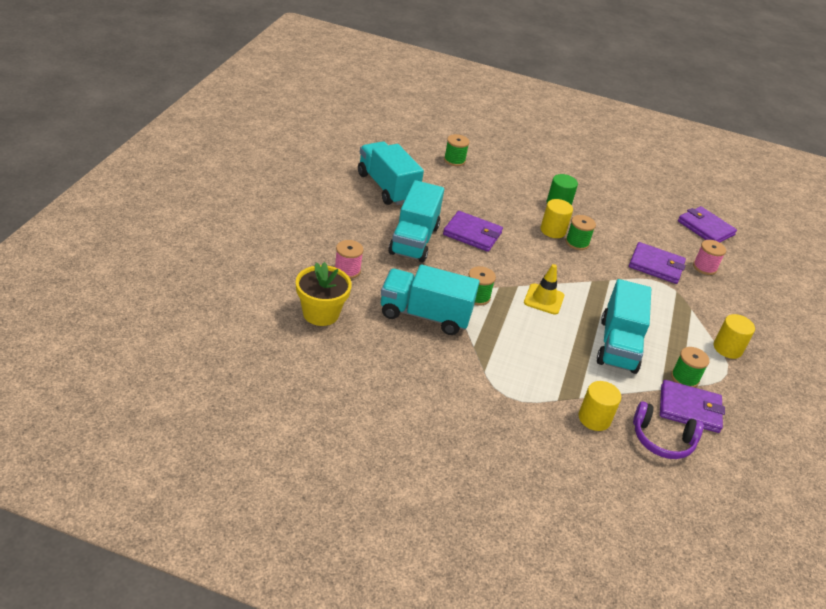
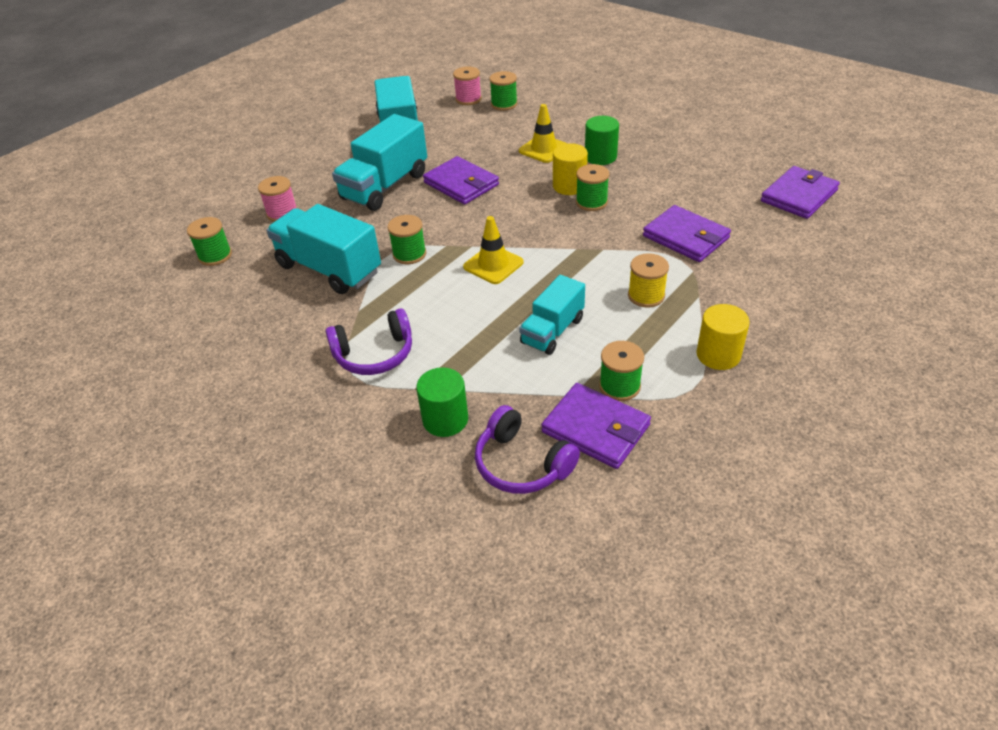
camera: 30 degrees right, 5 degrees up
(321, 313) = (215, 256): yellow flower pot -> green spool
(511, 379) = (374, 354): none -> purple headphones
(513, 200) = (543, 149): none -> yellow traffic cone
(594, 418) = (445, 420): yellow cylinder -> green cylinder
(618, 345) = (552, 331): turquoise truck -> turquoise truck, size x0.62
(659, 312) = (646, 295): none -> yellow spool
(704, 267) = (760, 245): pink spool -> pink spool (468, 99)
(705, 228) = (799, 195): purple wallet -> purple wallet turned 60 degrees clockwise

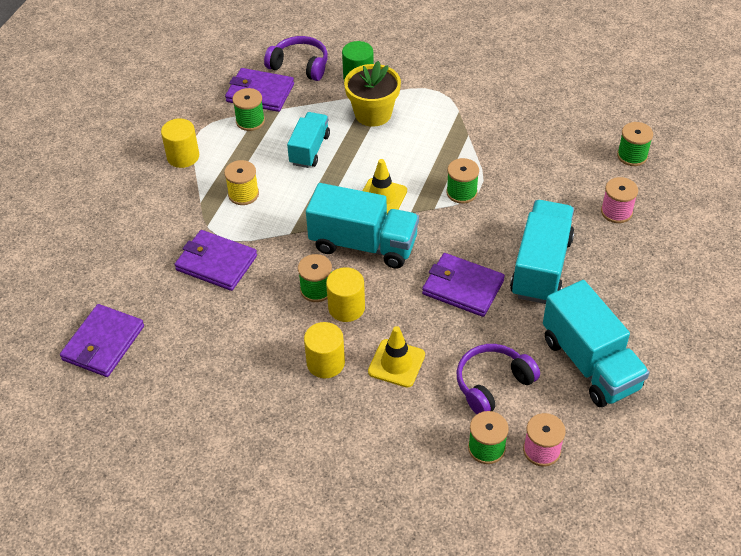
camera: 160 degrees right, 5 degrees up
(329, 269) = (521, 164): turquoise truck -> turquoise truck (363, 244)
(374, 354) = (432, 106): purple headphones -> purple headphones (492, 384)
(453, 361) = (373, 114): none -> yellow flower pot
(600, 157) = (325, 363): green cylinder -> yellow cylinder

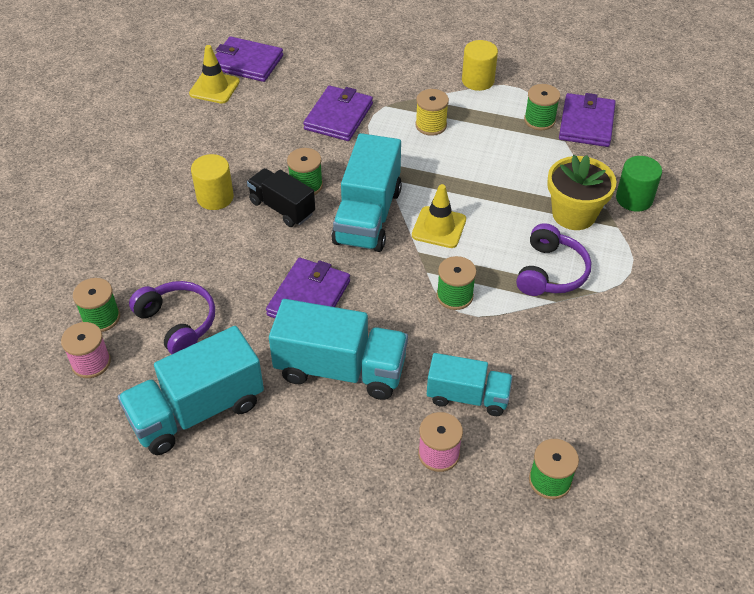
camera: 85 degrees right, 0 degrees up
(300, 65) = (641, 150): purple headphones -> purple headphones (551, 272)
(309, 150) = (504, 167): turquoise truck -> turquoise truck (467, 397)
(346, 308) = (282, 208): yellow cylinder -> black truck
(396, 363) = (210, 247): yellow traffic cone -> yellow traffic cone (214, 88)

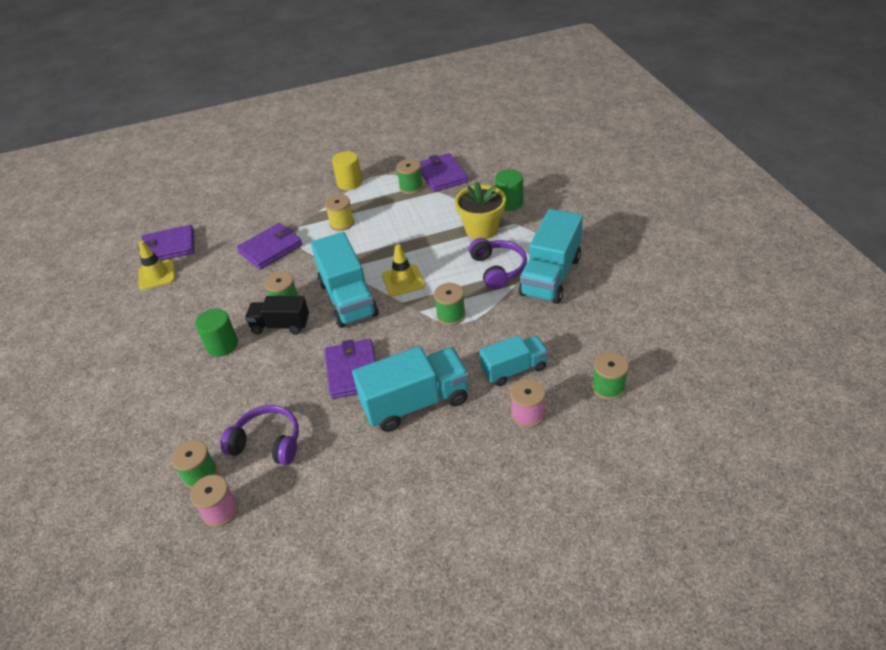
camera: 30 degrees left, 5 degrees down
(197, 411) = (336, 491): turquoise truck -> turquoise truck (550, 276)
(215, 197) = (222, 345): yellow cylinder -> green cylinder
(338, 116) = (271, 248): purple wallet -> purple wallet turned 60 degrees clockwise

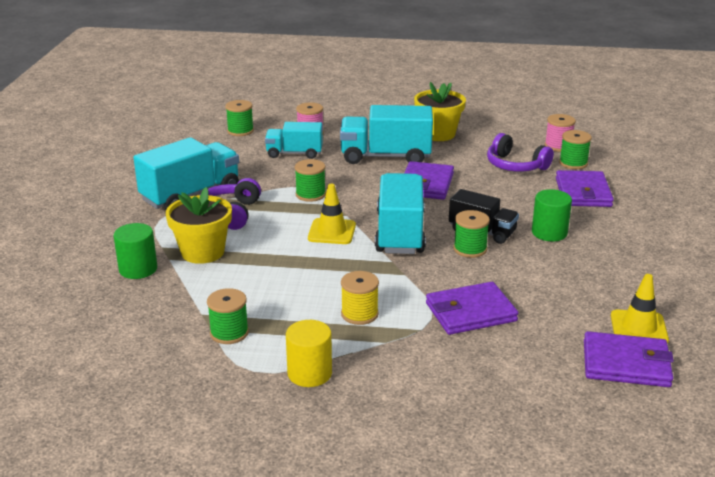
camera: 160 degrees left, 15 degrees down
(378, 478) = (438, 134): none -> yellow flower pot
(442, 175) = (171, 335): purple wallet -> purple wallet (583, 192)

